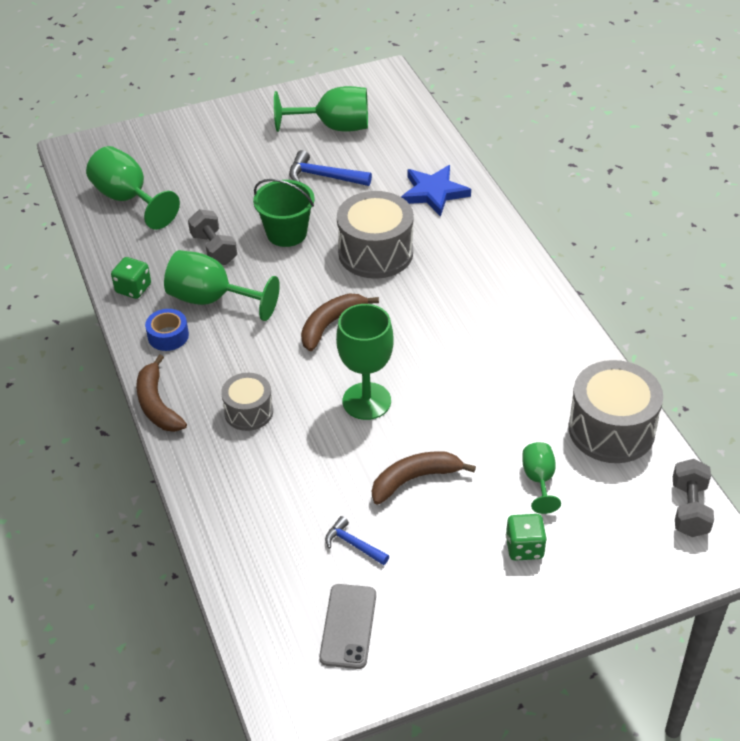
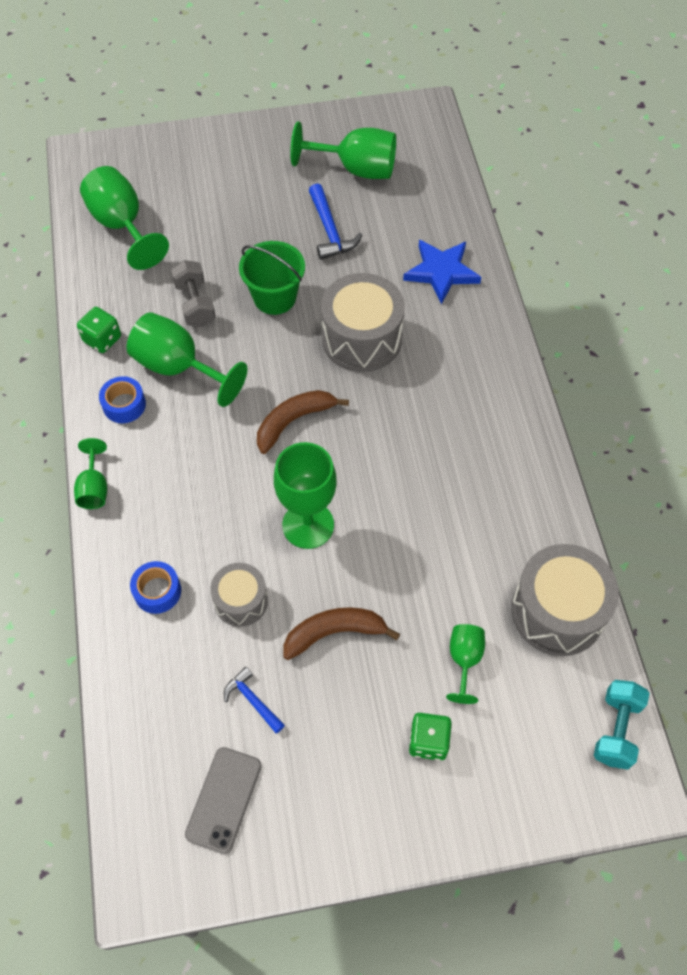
camera: 10 degrees right, 15 degrees up
(157, 404) = (94, 488): brown banana -> green goblet
(240, 475) = (157, 591): none -> blue tape
(249, 412) = (184, 515): grey drum -> grey drum (241, 601)
(323, 176) = (330, 231): blue hammer -> blue hammer turned 135 degrees counterclockwise
(689, 509) = (616, 729): grey dumbbell -> turquoise dumbbell

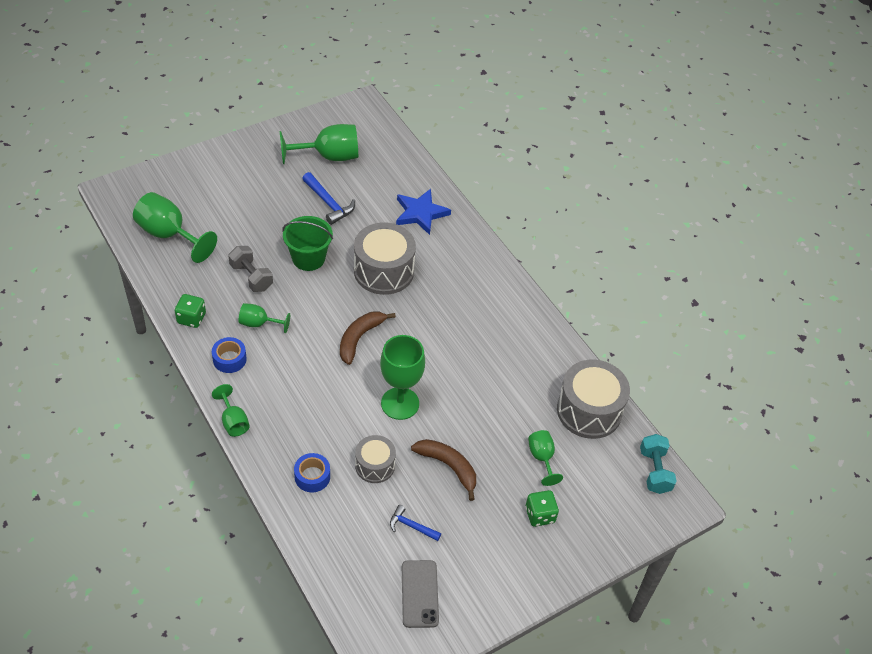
camera: 25 degrees left, 10 degrees down
(179, 368) = (259, 323): green goblet -> green goblet, size x0.56
(334, 633) = (448, 467): brown banana -> brown banana turned 75 degrees clockwise

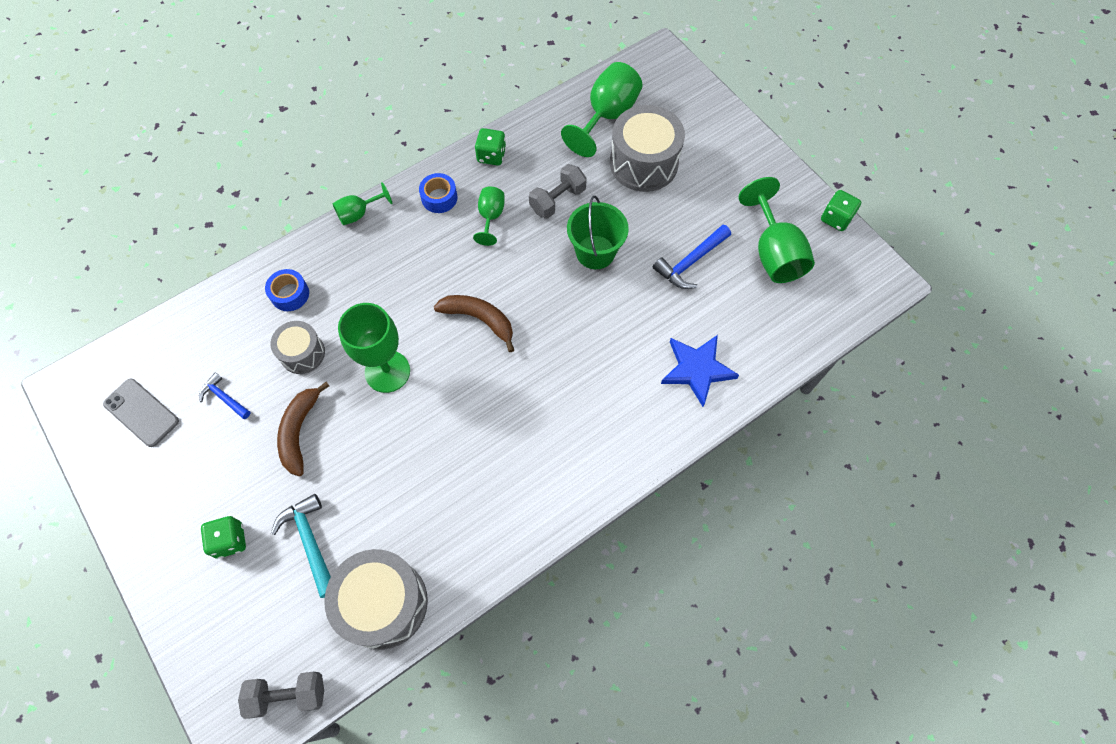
camera: 90 degrees right, 15 degrees up
(306, 118) = (836, 218): none -> green dice
(383, 271) = (588, 335): grey drum -> grey drum (643, 163)
(411, 526) = (224, 397): blue hammer -> blue hammer turned 75 degrees counterclockwise
(419, 594) = (141, 412): grey phone -> grey phone turned 45 degrees clockwise
(448, 467) = (299, 431): brown banana -> brown banana turned 150 degrees clockwise
(542, 458) = (310, 541): green goblet -> turquoise hammer
(654, 471) = (288, 695): turquoise dumbbell -> grey dumbbell

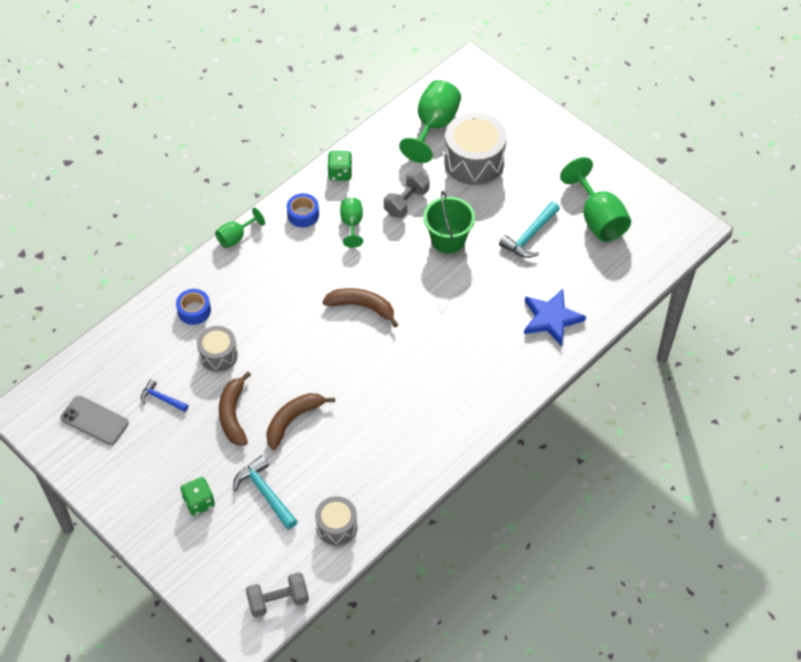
camera: 10 degrees left, 10 degrees down
(366, 451) = (293, 420): none -> brown banana
(383, 603) = (336, 526): grey drum -> grey drum, size x0.58
(387, 371) = (294, 358): green goblet -> none
(690, 262) = (529, 236): blue hammer -> turquoise hammer
(836, 218) = (645, 184): green dice -> none

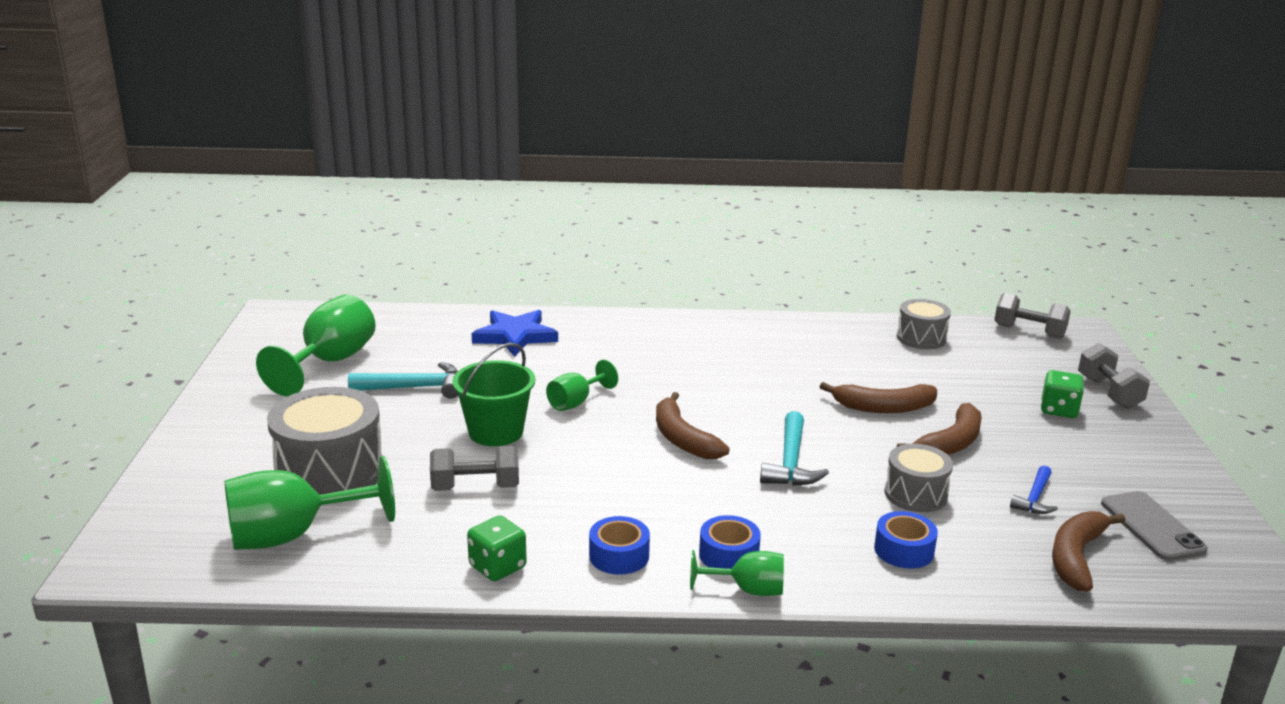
camera: 135 degrees left, 30 degrees down
(117, 367) = (1076, 557): none -> brown banana
(161, 398) = (1034, 498): blue hammer -> blue hammer turned 45 degrees clockwise
(182, 551) = (1109, 393): none -> grey dumbbell
(262, 249) = (729, 555): none -> blue tape
(265, 493) = (973, 383): turquoise hammer -> turquoise hammer (790, 462)
(352, 224) = (574, 508): green goblet -> green goblet (576, 402)

